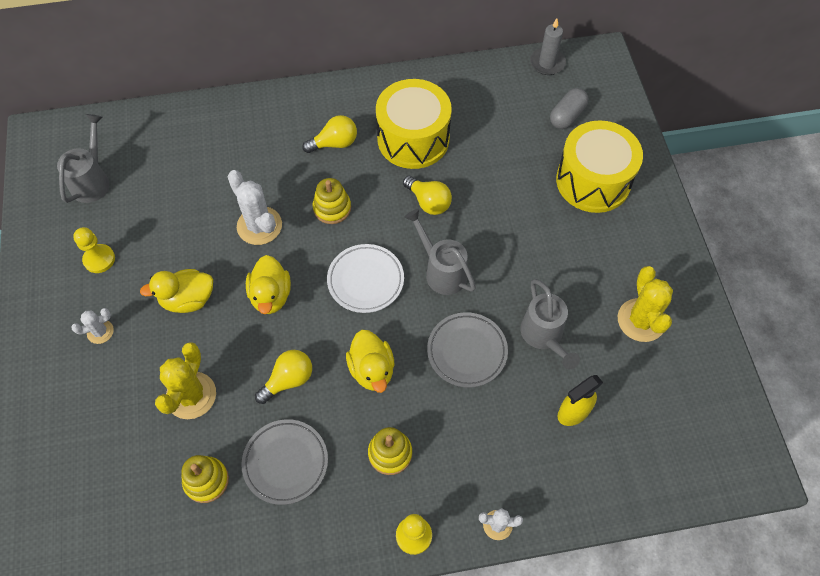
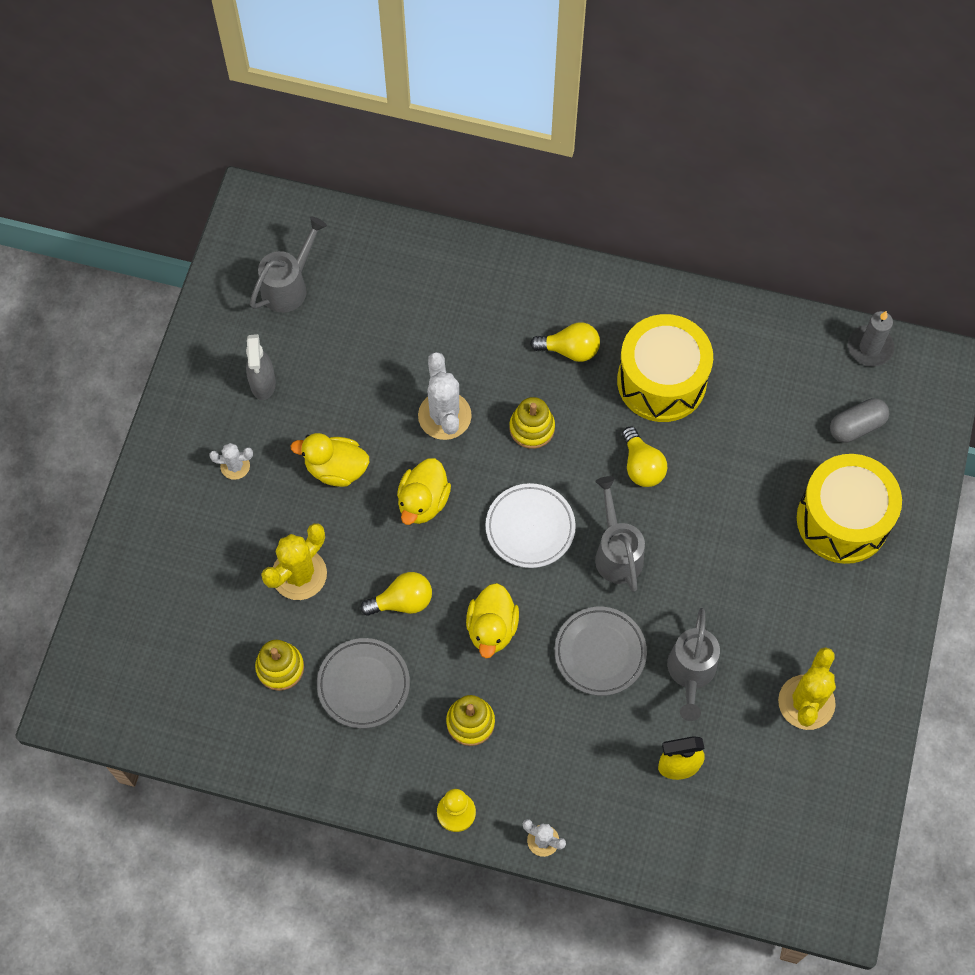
camera: 25 degrees right, 5 degrees up
(99, 259) = (263, 383): yellow pawn -> grey spray bottle

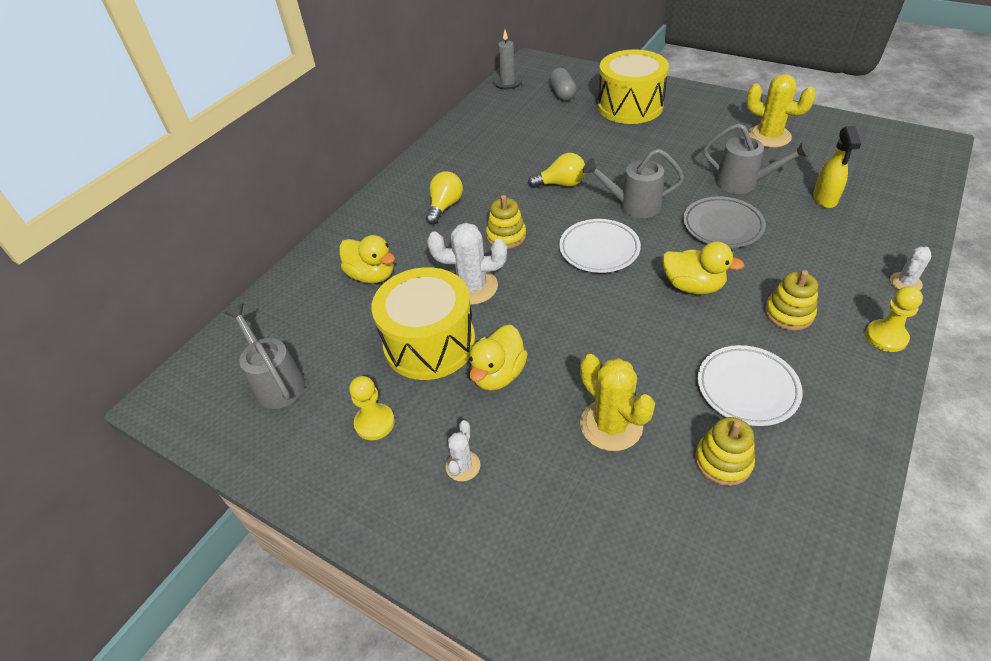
camera: 70 degrees left, 20 degrees down
(263, 383) = (374, 423): grey spray bottle -> yellow pawn
(363, 685) = (747, 388): grey plate -> white plate
(402, 601) = (656, 344): yellow light bulb -> none
(423, 502) = (554, 314): yellow duck -> yellow duck (372, 275)
(661, 381) = (493, 166): yellow drum -> yellow drum (429, 343)

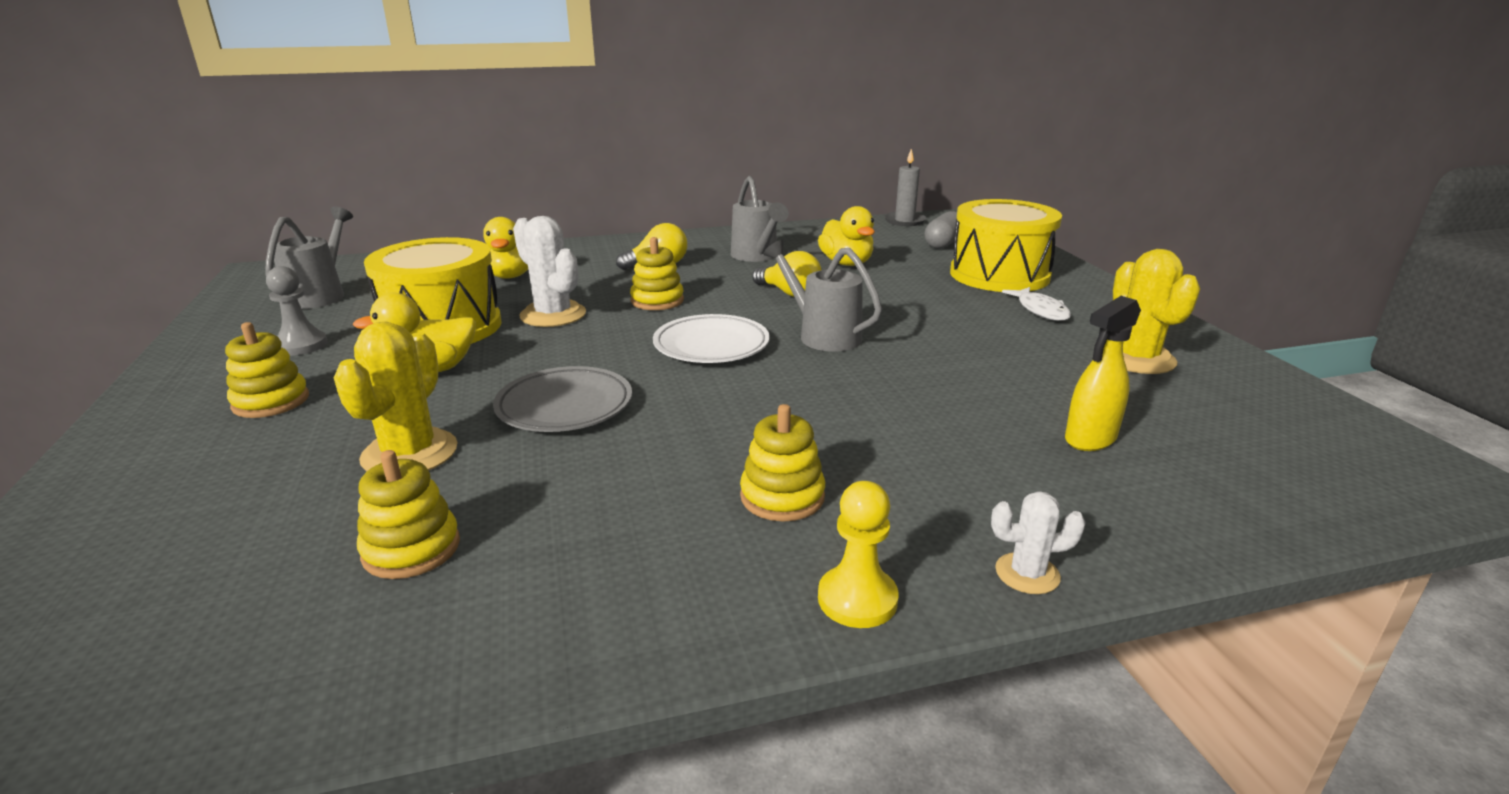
camera: 40 degrees right, 20 degrees down
(374, 423) = (301, 345): yellow pawn -> grey pawn
(463, 466) = (271, 401): white cactus -> yellow stacking toy
(688, 124) = (1040, 310): none -> white fish
(693, 286) = (733, 415): yellow duck -> yellow duck (846, 263)
(722, 226) = (885, 393): grey plate -> grey plate (565, 406)
(743, 183) = (999, 376): grey watering can -> grey watering can (756, 256)
(747, 388) = (579, 518): white plate -> none

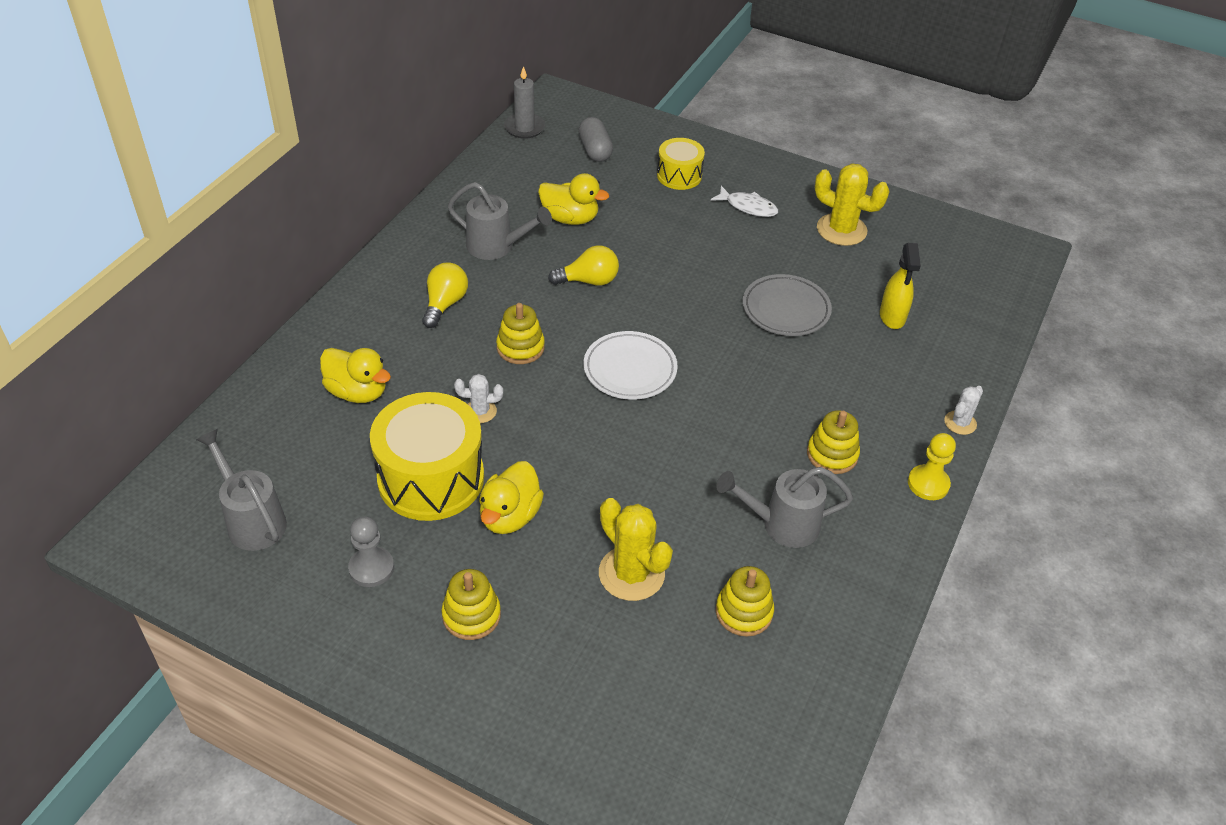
camera: 50 degrees left, 20 degrees up
(553, 315) = (480, 411): white cactus -> white cactus, size x0.55
(565, 406) = (642, 480): grey plate -> grey plate (785, 309)
(823, 335) = (673, 314): grey watering can -> grey watering can (782, 524)
(999, 275) = (679, 175): yellow drum -> yellow drum, size x0.55

